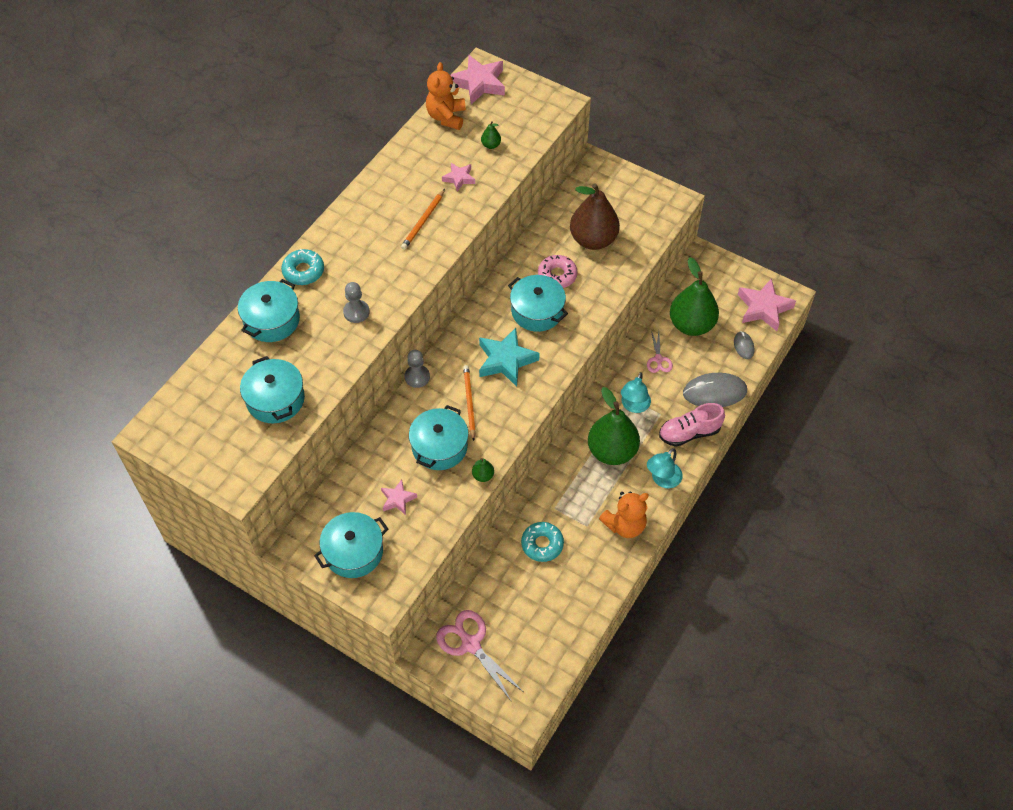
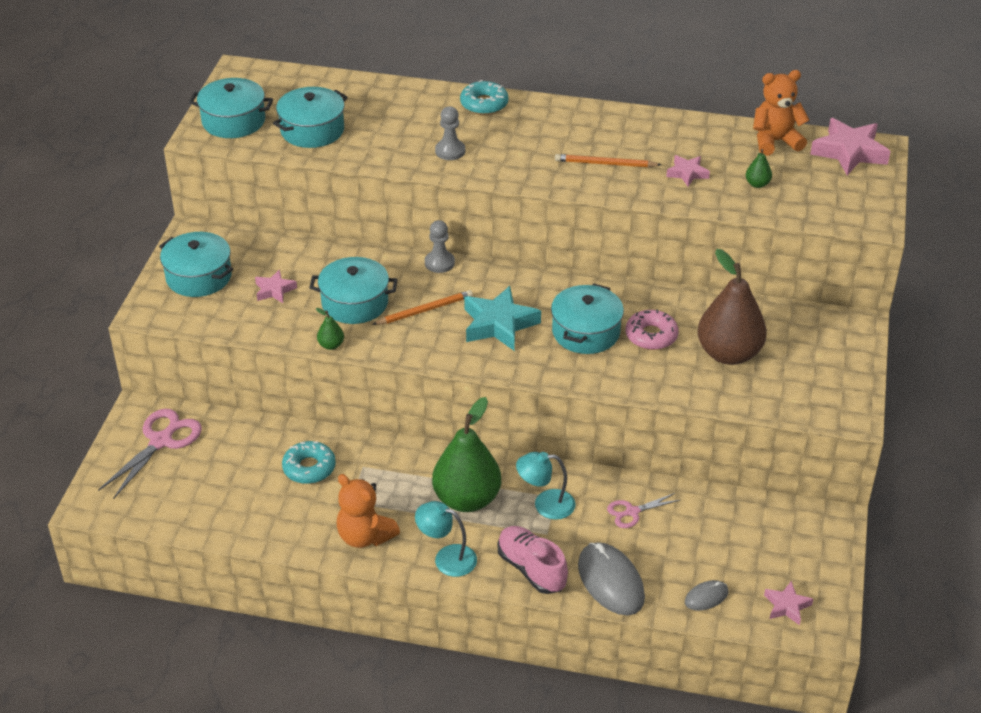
camera: 70 degrees right, 15 degrees down
(272, 320) = (409, 102): turquoise pot -> turquoise pot (233, 121)
(691, 325) = (708, 533): green pear -> none
(763, 308) = (787, 606): pink star -> pink star, size x0.55

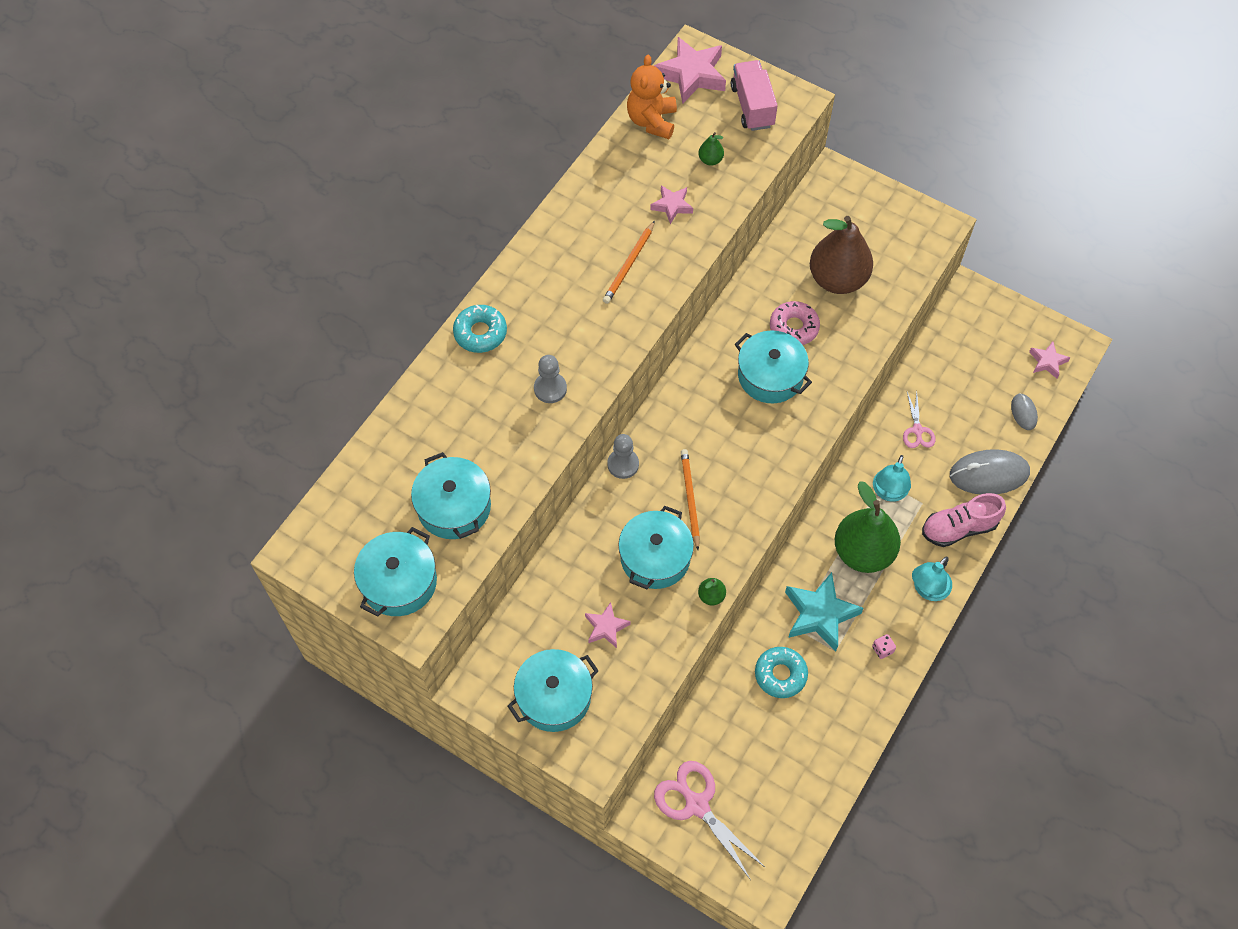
camera: 70 degrees left, 20 degrees up
(365, 536) = (882, 649): orange teddy bear -> pink dice
(499, 324) = (734, 442): turquoise star -> turquoise star (820, 614)
(842, 196) = (752, 106): none -> pink truck

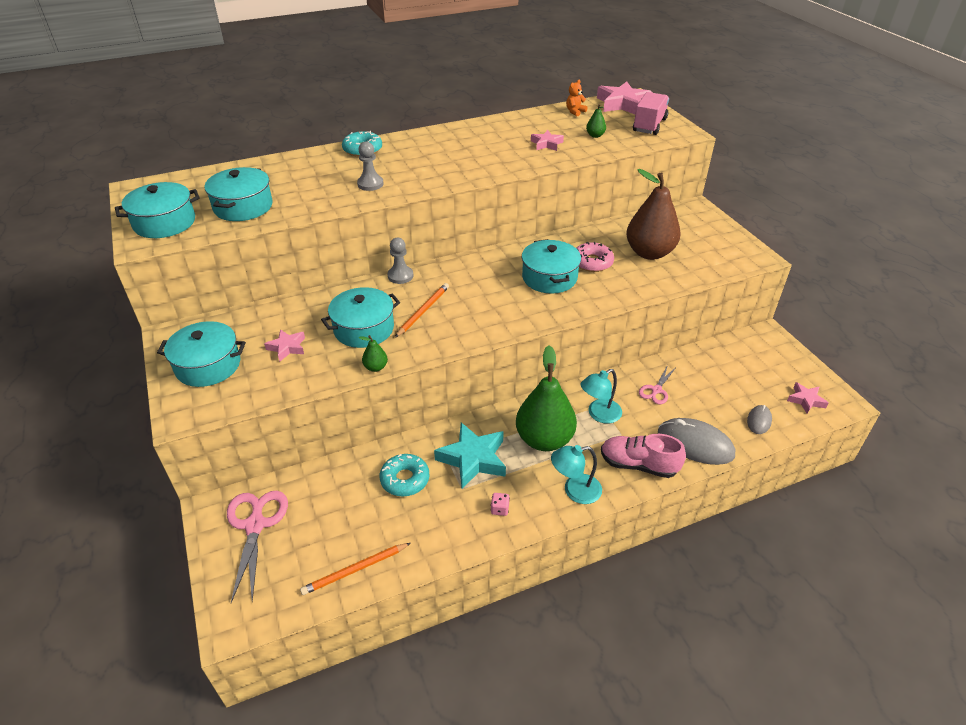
camera: 35 degrees right, 20 degrees down
(629, 264) = (488, 156): orange pencil -> orange pencil (355, 570)
(652, 121) = (575, 112): orange teddy bear -> orange teddy bear, size x0.53

